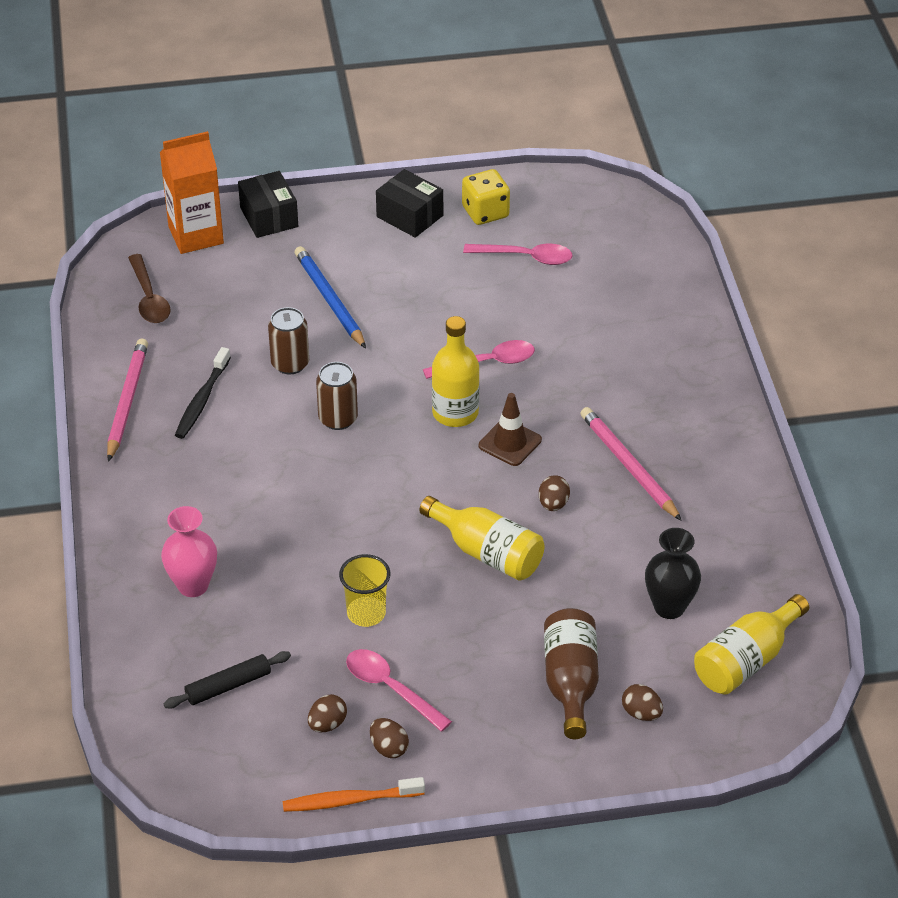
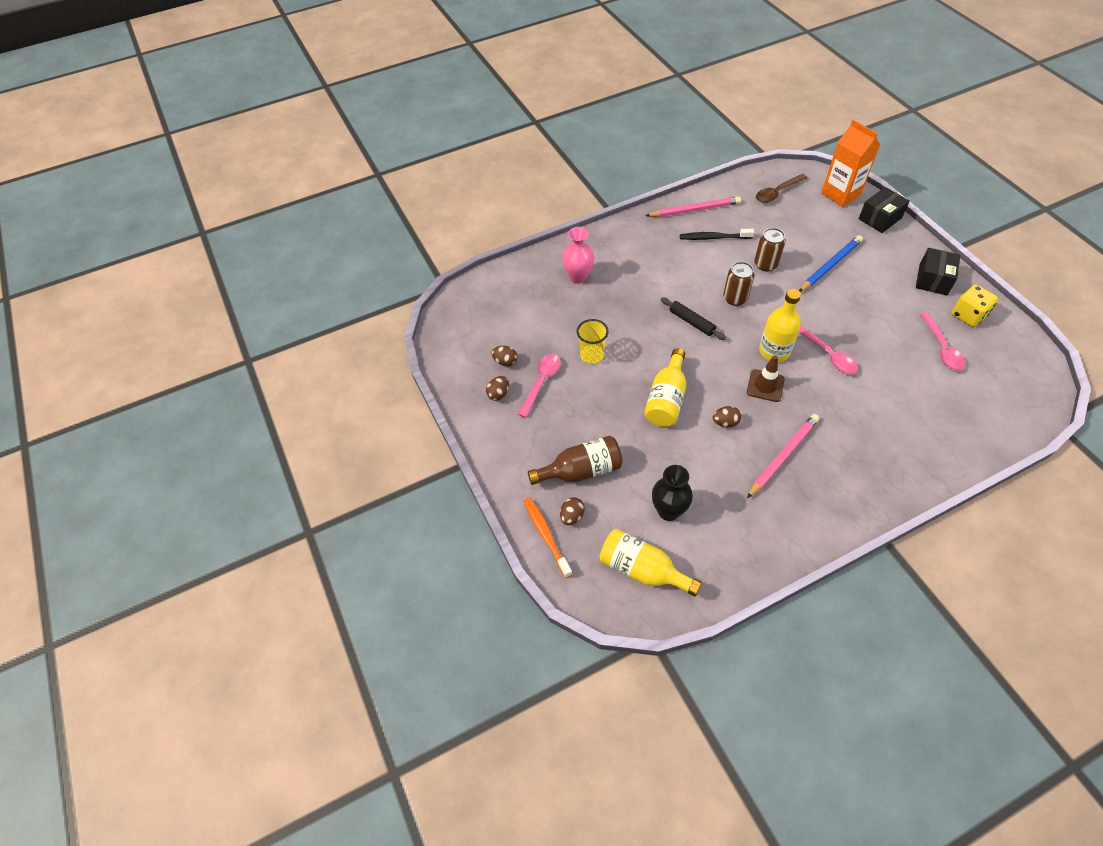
camera: 75 degrees right, 10 degrees up
(228, 686) = (515, 312): black rolling pin -> black rolling pin (691, 322)
(350, 800) = (456, 387): orange toothbrush -> orange toothbrush (546, 535)

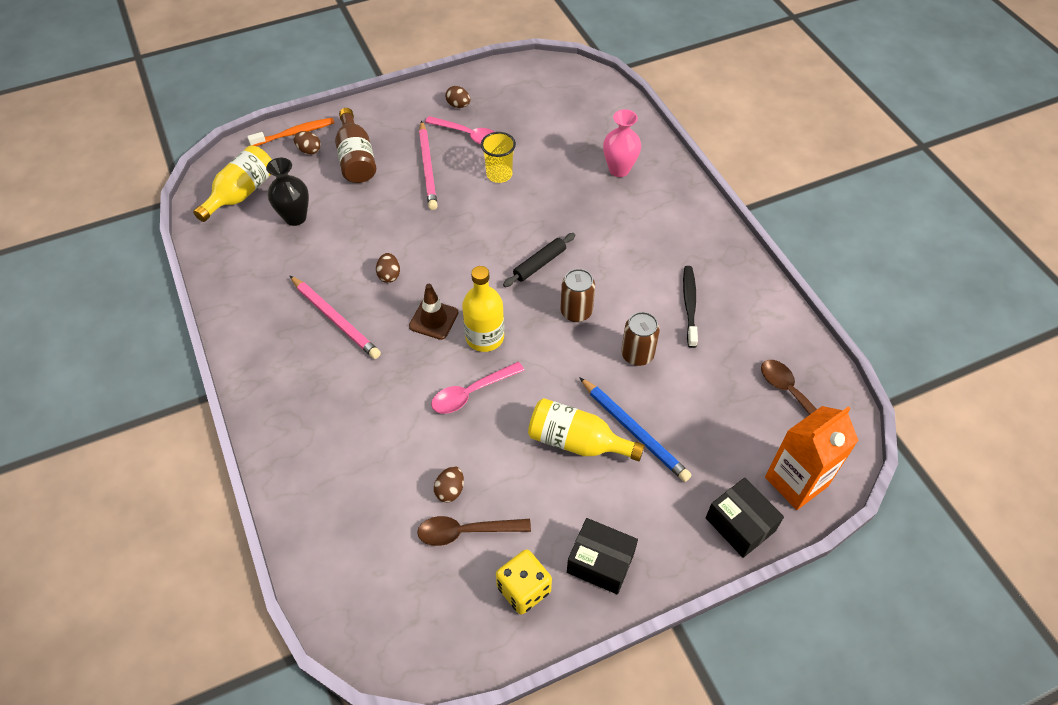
camera: 90 degrees right, 0 degrees up
(505, 362) = (499, 110): brown egg -> brown egg (450, 490)
(666, 399) = (429, 229): yellow bottle -> yellow bottle (577, 441)
(694, 210) = (745, 291): pink pencil -> pink pencil (427, 168)
(941, 348) = (466, 532): pink spoon -> brown spoon

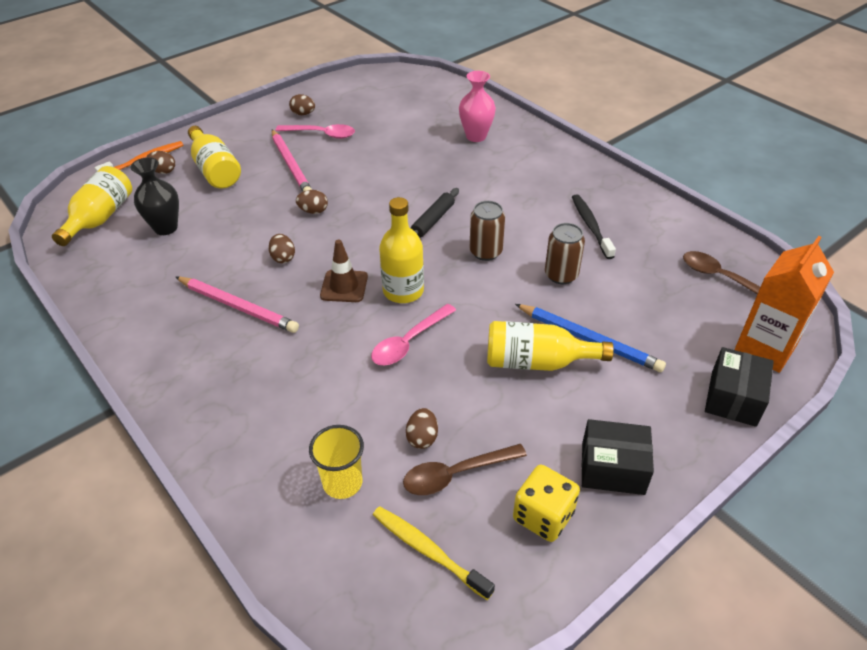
camera: 15 degrees left, 10 degrees down
(356, 159) = (215, 170): brown bottle -> yellow bottle
(419, 593) = (428, 551): none -> yellow toothbrush
(432, 228) = (313, 211): none -> brown egg
(499, 174) = (364, 158): yellow cup -> yellow cup (342, 483)
(740, 524) = (733, 398): black box -> black box turned 75 degrees clockwise

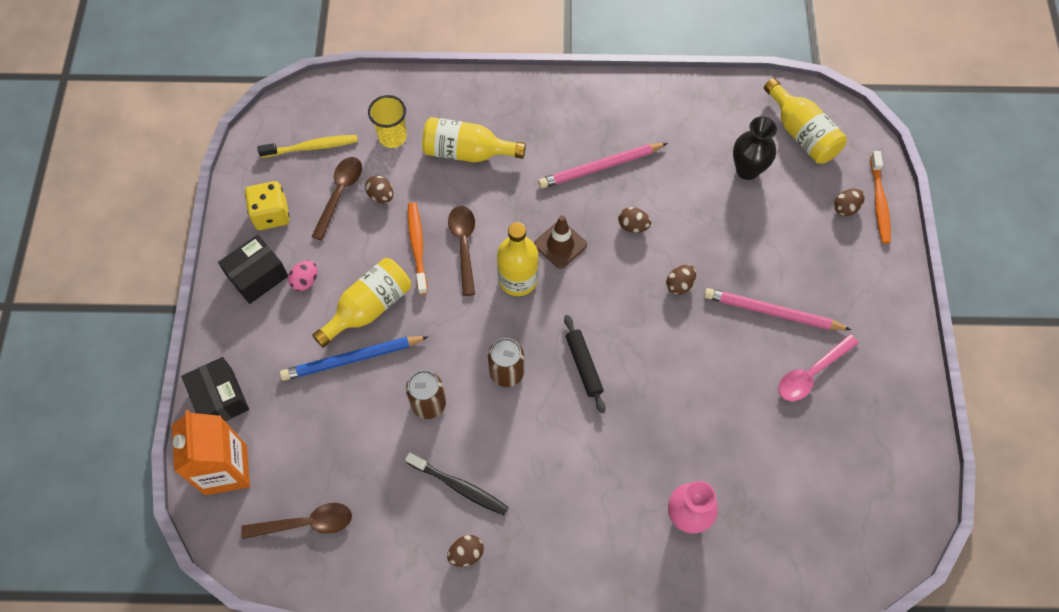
camera: 130 degrees right, 20 degrees up
(215, 170) = (814, 247): yellow bottle -> yellow bottle (467, 152)
(303, 114) = (870, 383): brown egg -> brown egg (466, 553)
(409, 342) = (464, 245): pink spoon -> brown spoon
(444, 371) = (417, 246): none -> orange toothbrush
(570, 426) = (305, 281): none -> pink egg

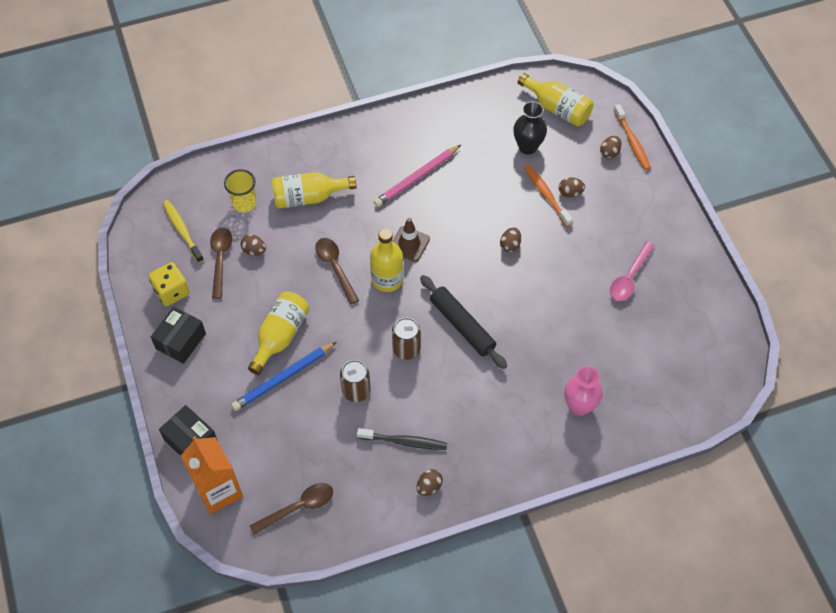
camera: 20 degrees left, 5 degrees down
(305, 281) = (221, 332): pink egg -> none
(312, 147) = (182, 231): yellow toothbrush -> yellow toothbrush turned 90 degrees counterclockwise
(417, 246) = (299, 279): orange toothbrush -> orange toothbrush (546, 195)
(584, 365) = (462, 325): black rolling pin -> black rolling pin, size x1.51
(633, 226) = (458, 213): brown egg -> brown egg (570, 193)
(772, 312) = (585, 243): pink pencil -> none

